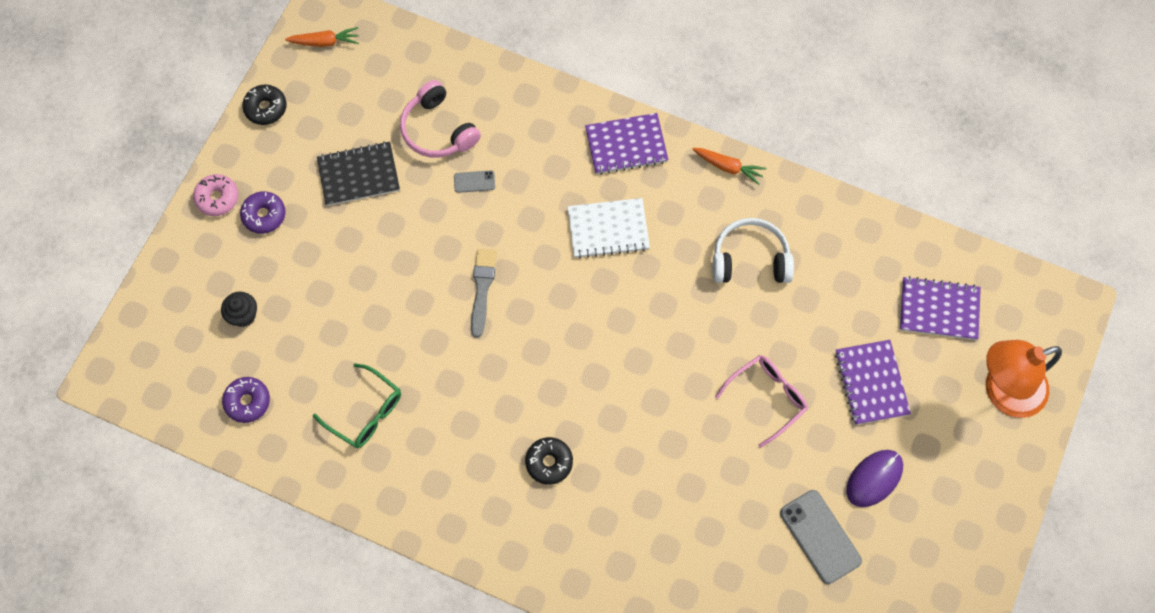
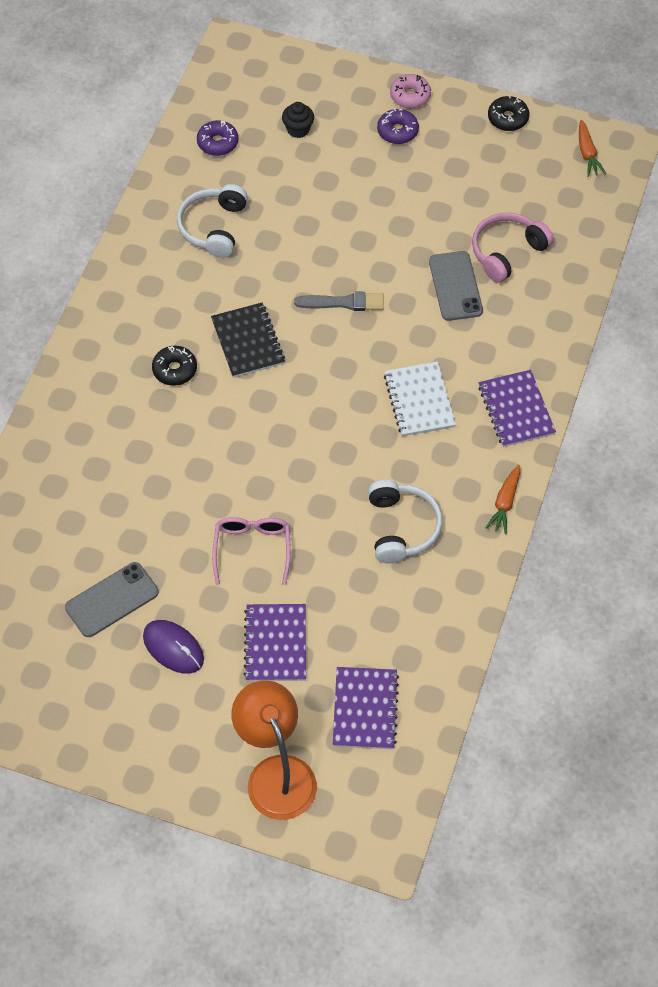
camera: 85 degrees right, 10 degrees down
(358, 175) = (449, 196): black notebook -> black notebook (247, 341)
(366, 412) = (213, 227): green glasses -> white headphones
(474, 181) = (455, 286): grey phone -> grey phone, size x1.98
(767, 397) = (252, 549): pink glasses -> pink glasses turned 135 degrees counterclockwise
(871, 383) = (275, 644): purple notebook -> purple notebook turned 75 degrees counterclockwise

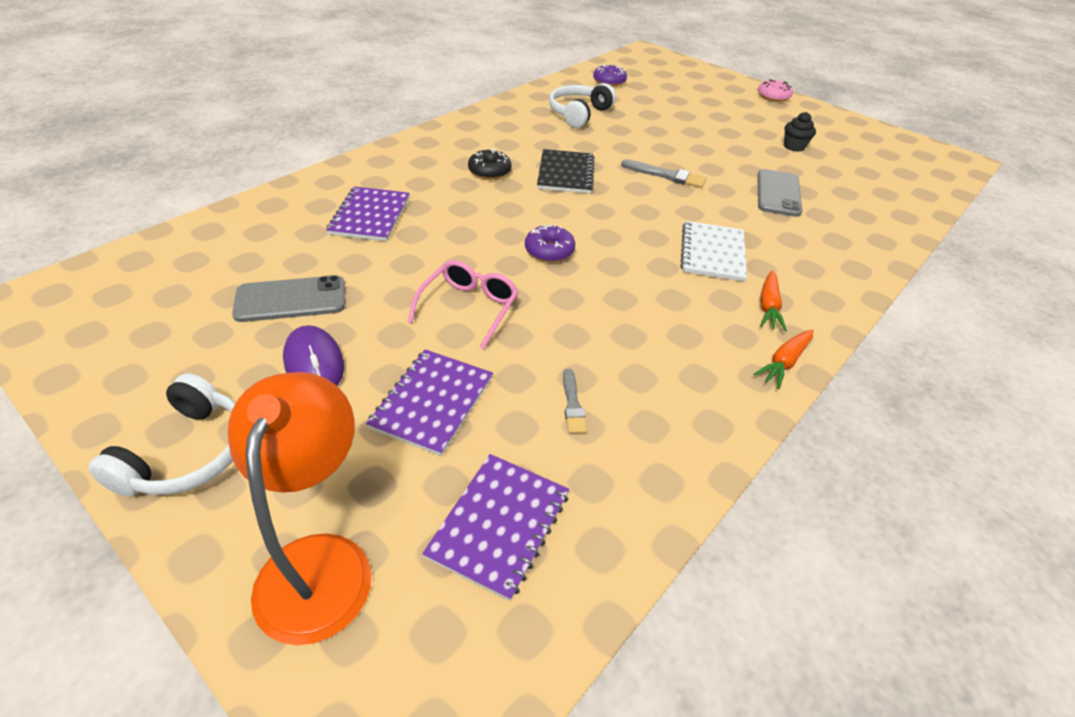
camera: 20 degrees right, 15 degrees down
(298, 129) = (675, 90): black cupcake -> black cupcake (794, 146)
(370, 605) = (572, 404): none -> grey brush
(397, 131) = (756, 108): purple donut -> purple donut (549, 251)
(401, 527) = (648, 344): white headphones -> white headphones (187, 453)
(507, 252) = (836, 187): pink headphones -> none
(508, 118) = (854, 123): black donut -> none
(516, 410) = (819, 290): purple notebook -> purple notebook (370, 216)
(587, 153) = (926, 155): orange carrot -> orange carrot (768, 307)

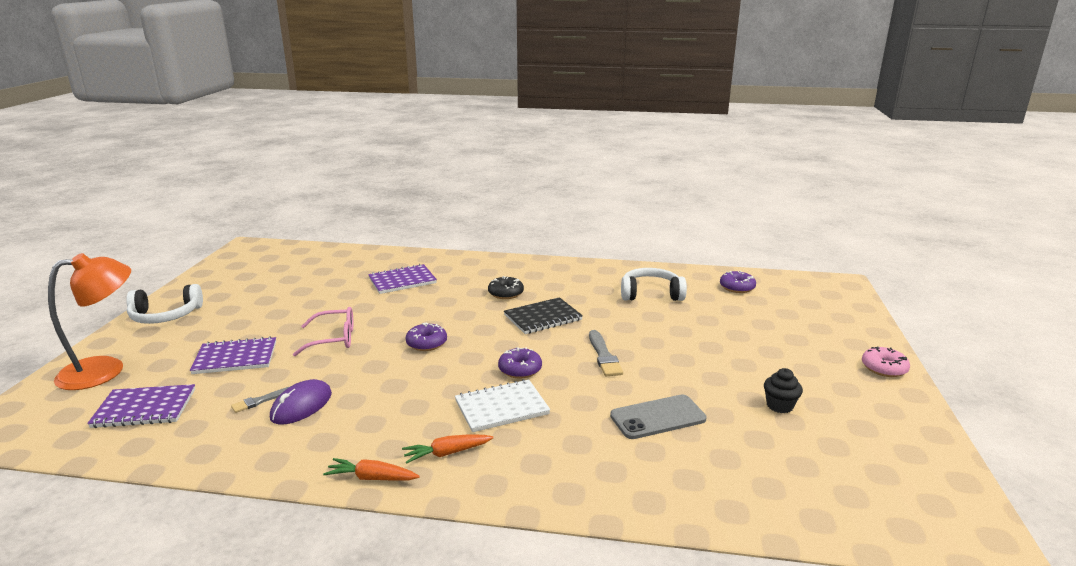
camera: 60 degrees right, 20 degrees down
(291, 299) = (298, 292): grey phone -> none
(314, 363) = (248, 317): purple mouse -> purple mouse (301, 406)
(653, 220) = (520, 369): none -> purple donut

